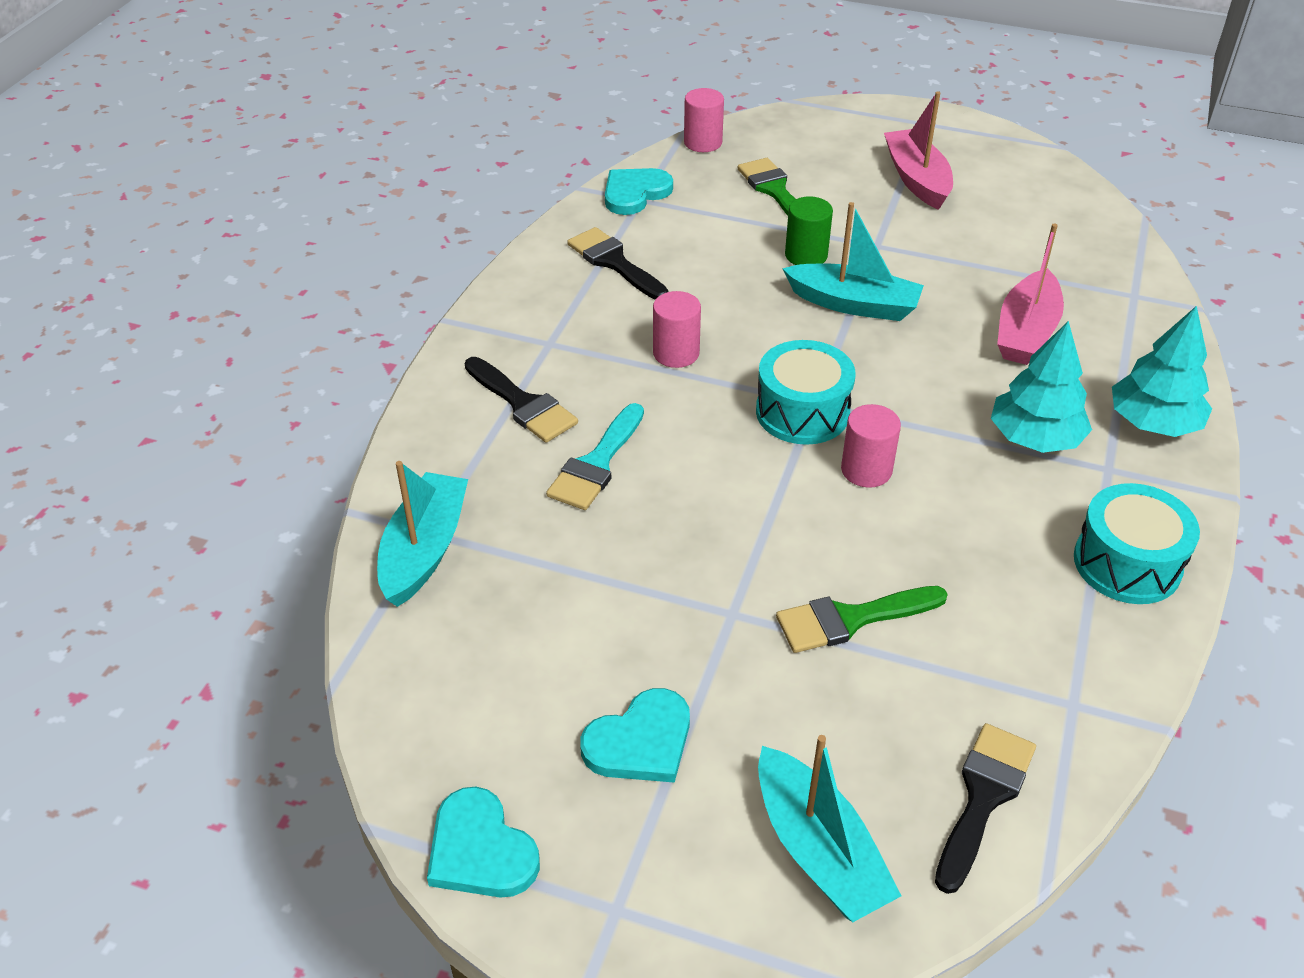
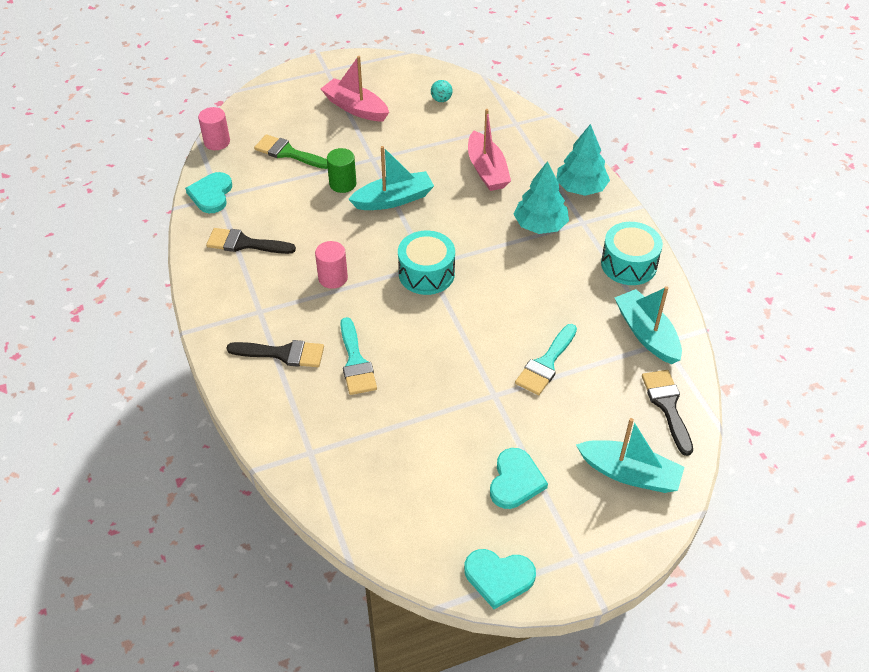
camera: 40 degrees left, 5 degrees up
(424, 550) = (318, 462): turquoise boat -> turquoise boat (646, 334)
(850, 619) = (546, 364): green brush -> turquoise brush
(866, 470) = (484, 286): pink cylinder -> none
(1049, 219) = (441, 100): none -> turquoise ball

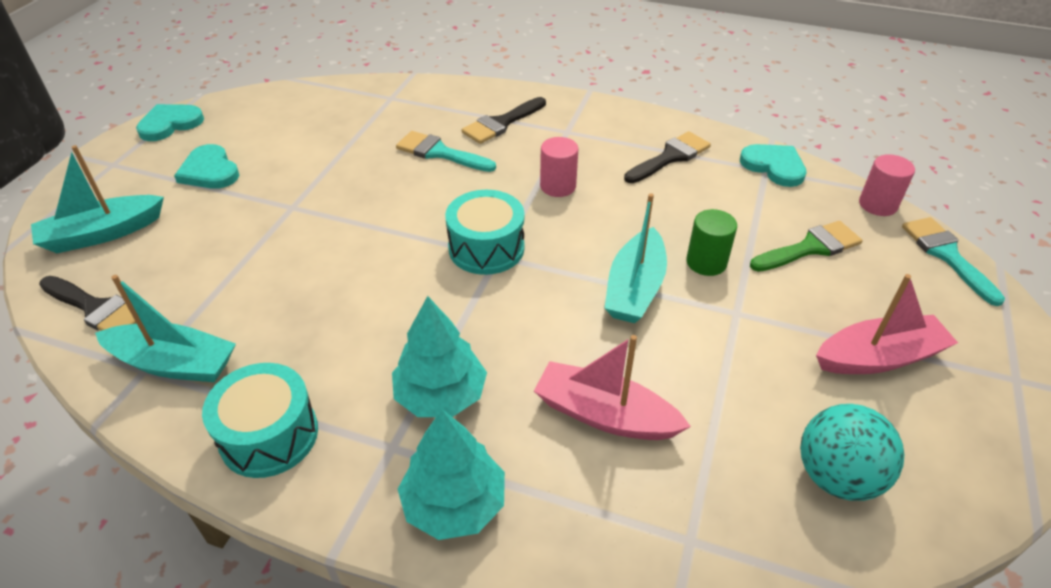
camera: 130 degrees right, 5 degrees down
(441, 100) = (836, 476): turquoise ball -> turquoise ball, size x2.00
(546, 364) = (267, 259): turquoise brush -> turquoise brush (946, 255)

